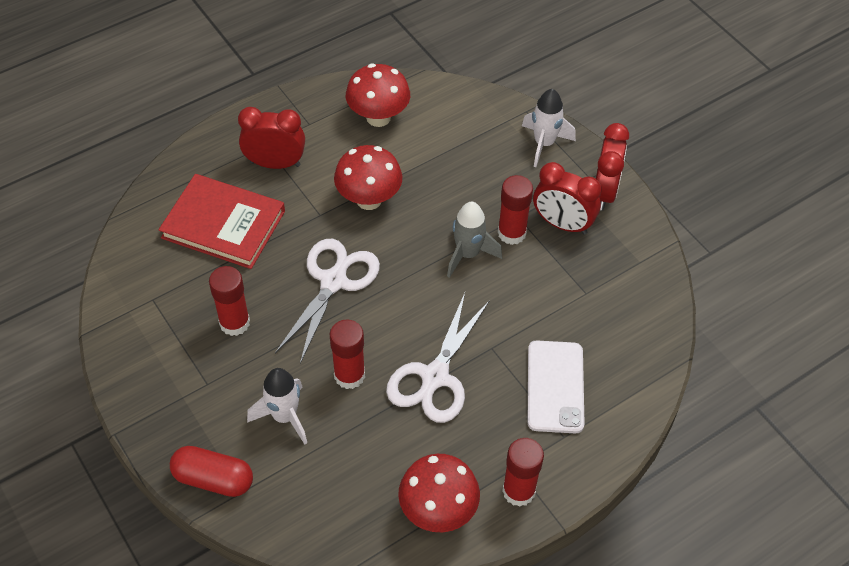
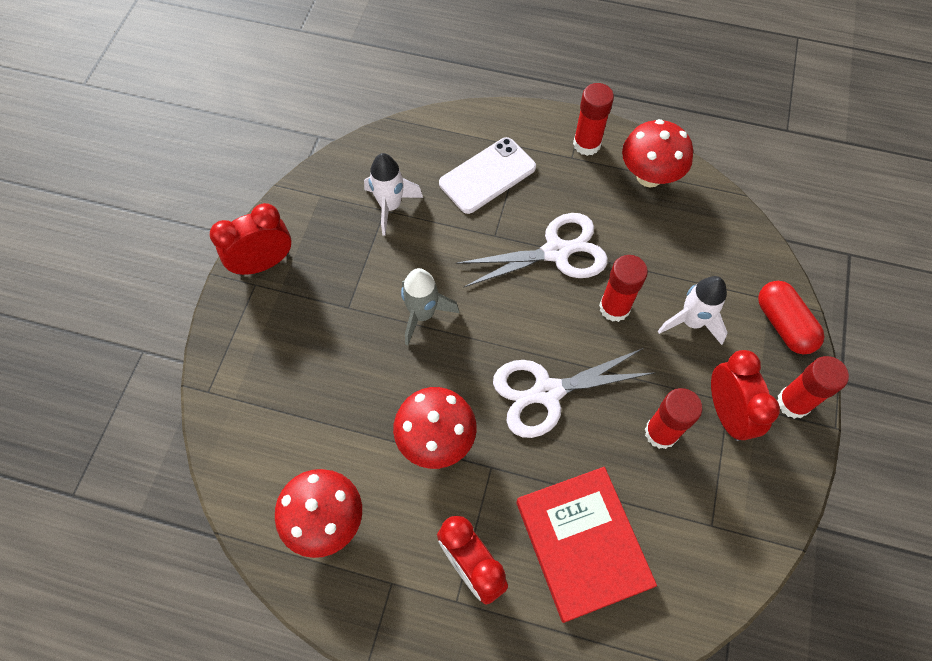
camera: 130 degrees left, 10 degrees up
(512, 233) = (370, 299): red glue stick -> red glue stick (793, 403)
(544, 144) = (241, 346): white rocket -> white rocket (390, 206)
(562, 224) = (327, 270): red clock -> red clock (726, 413)

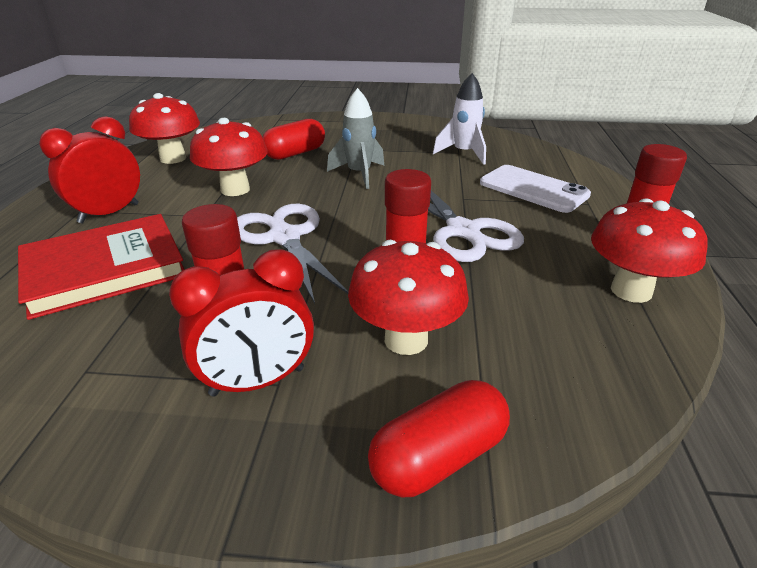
camera: 80 degrees right, 30 degrees down
(263, 263) = (384, 122): red clock -> none
(346, 375) = (295, 153): none -> red capsule
(691, 322) = (406, 340): white rocket -> red mushroom
(793, 403) = (276, 473): red glue stick -> none

